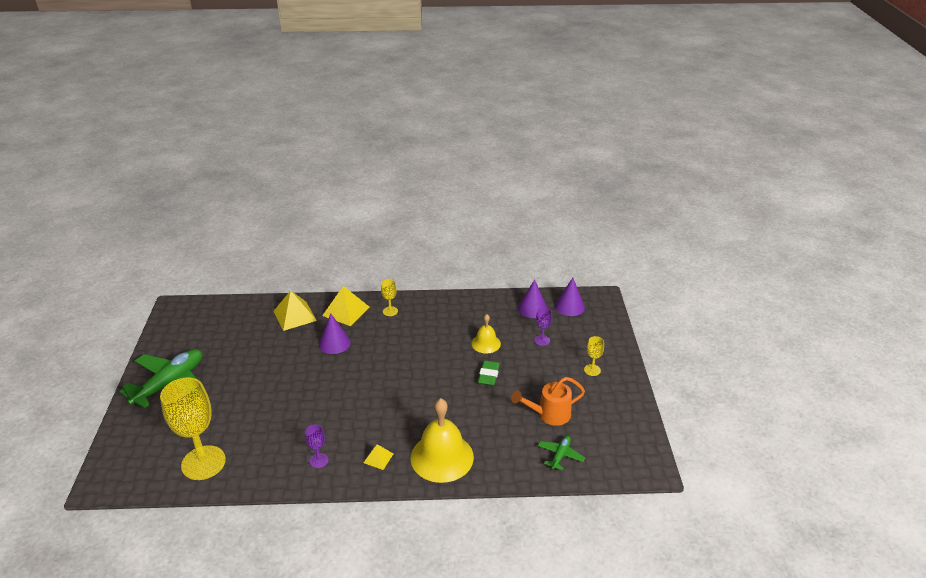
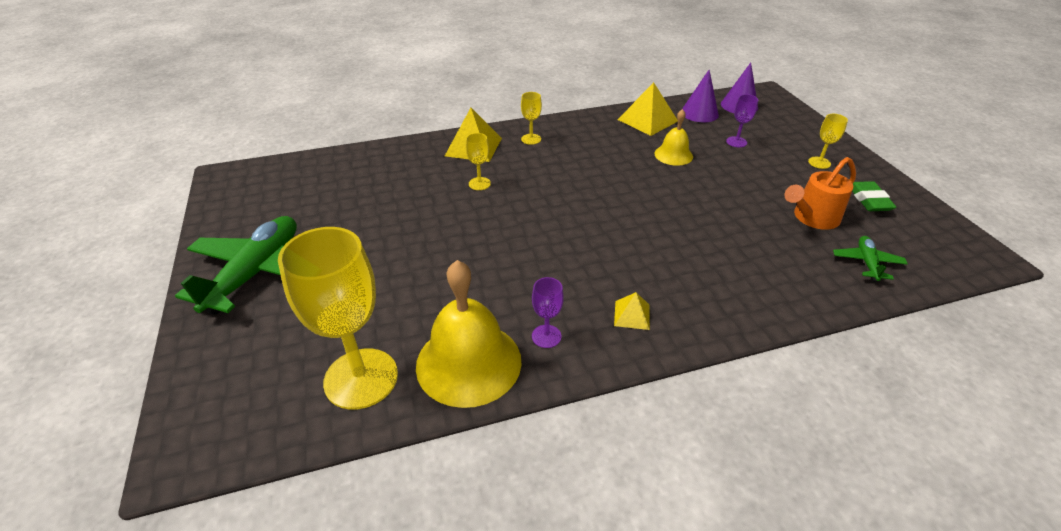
camera: 15 degrees left, 5 degrees up
(294, 316) = (407, 161): yellow pyramid -> yellow pyramid (647, 120)
(334, 343) = (479, 183): purple cone -> yellow goblet
(442, 457) = (719, 295): yellow bell -> yellow bell (468, 362)
(488, 375) = (704, 188): green eraser -> green eraser (869, 200)

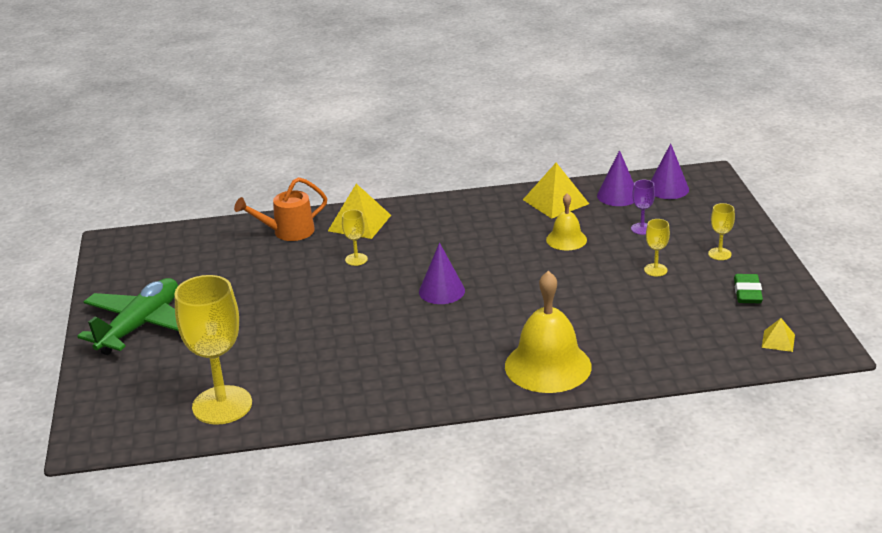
camera: 10 degrees right, 10 degrees down
(468, 362) = (311, 400): yellow bell -> yellow bell (548, 366)
(531, 139) = (421, 217): yellow goblet -> yellow goblet (655, 270)
(546, 336) = (381, 386): purple goblet -> none
(575, 213) = (441, 291): none -> purple cone
(632, 315) = (461, 375): yellow pyramid -> yellow pyramid (778, 341)
(812, 218) = (676, 306): orange watering can -> orange watering can (287, 232)
(867, 263) = (705, 347): green plane -> none

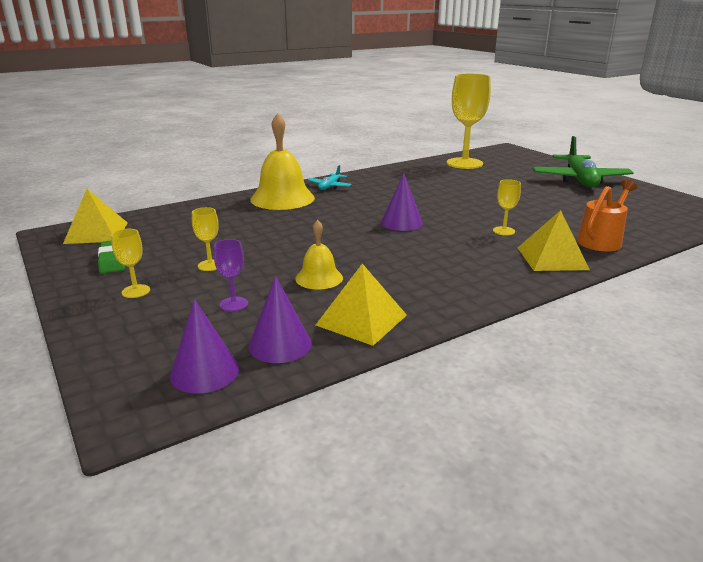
camera: 155 degrees right, 5 degrees down
(470, 382) = (329, 186): none -> turquoise plane
(778, 341) = (96, 233): yellow pyramid -> yellow pyramid, size x1.88

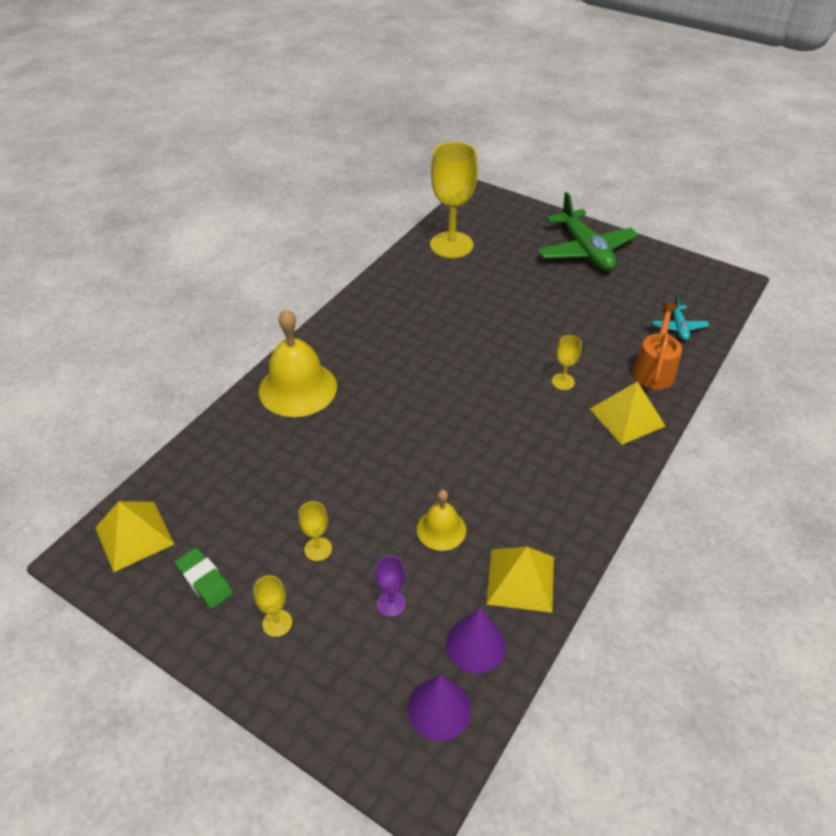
camera: 25 degrees left, 20 degrees up
(329, 186) = (334, 344): turquoise plane -> turquoise plane (678, 327)
(401, 222) = (458, 398): purple cone -> none

